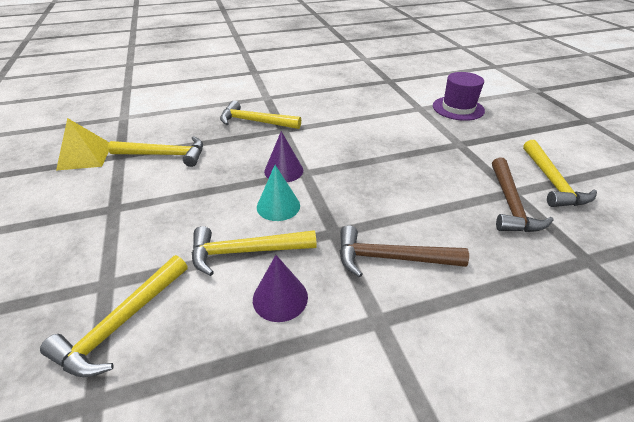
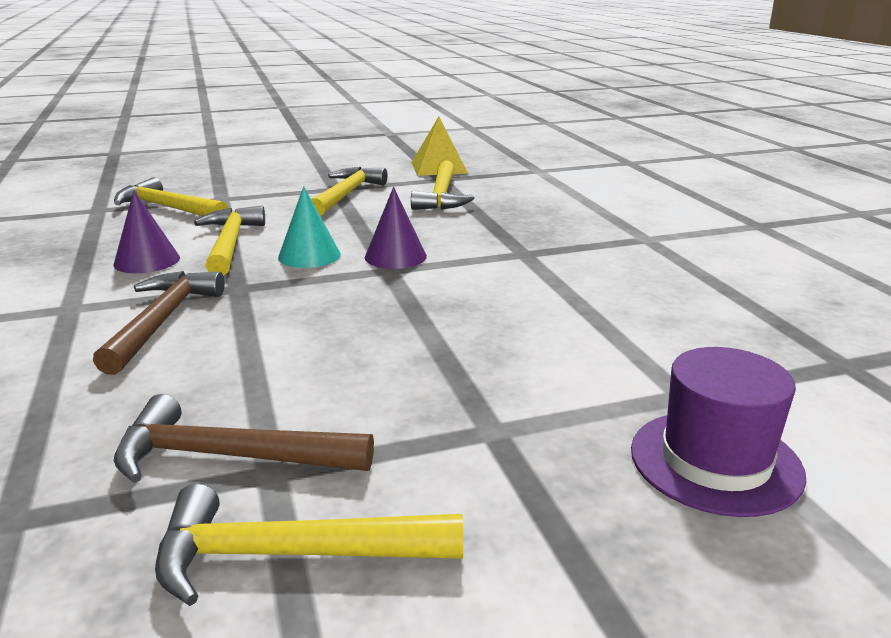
camera: 90 degrees right, 15 degrees down
(255, 121) = (547, 234): yellow hammer -> yellow hammer (346, 195)

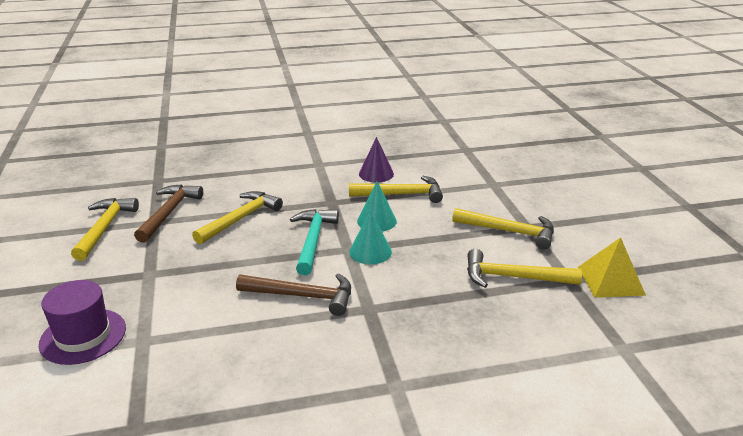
camera: 95 degrees right, 5 degrees up
(162, 321) = (295, 187): brown hammer -> brown hammer (302, 296)
(169, 208) = (470, 169): yellow hammer -> yellow hammer (241, 219)
(365, 293) = (313, 240): none -> turquoise hammer
(395, 256) = (370, 252): purple cone -> turquoise cone

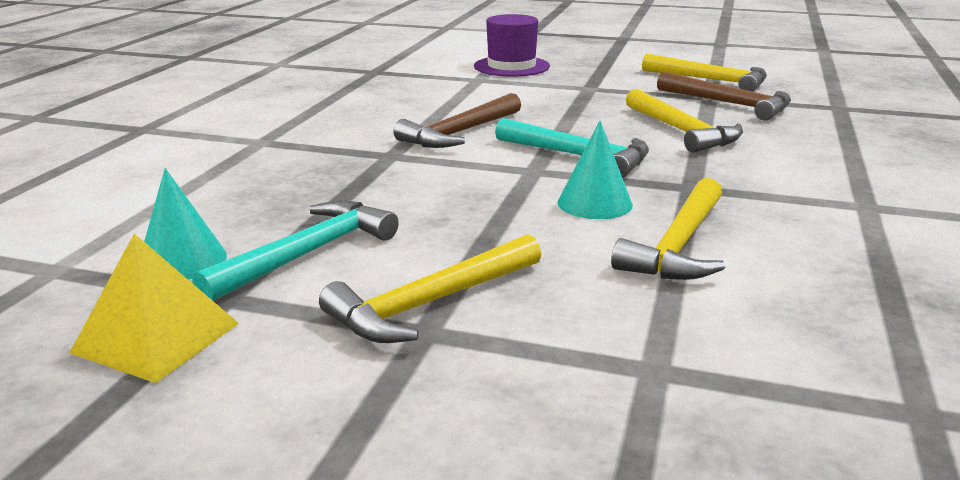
camera: 120 degrees right, 5 degrees down
(370, 252) = (509, 180): turquoise cone -> turquoise cone (182, 260)
(376, 174) = (793, 245): purple cone -> none
(513, 277) = (308, 254): yellow hammer -> turquoise hammer

